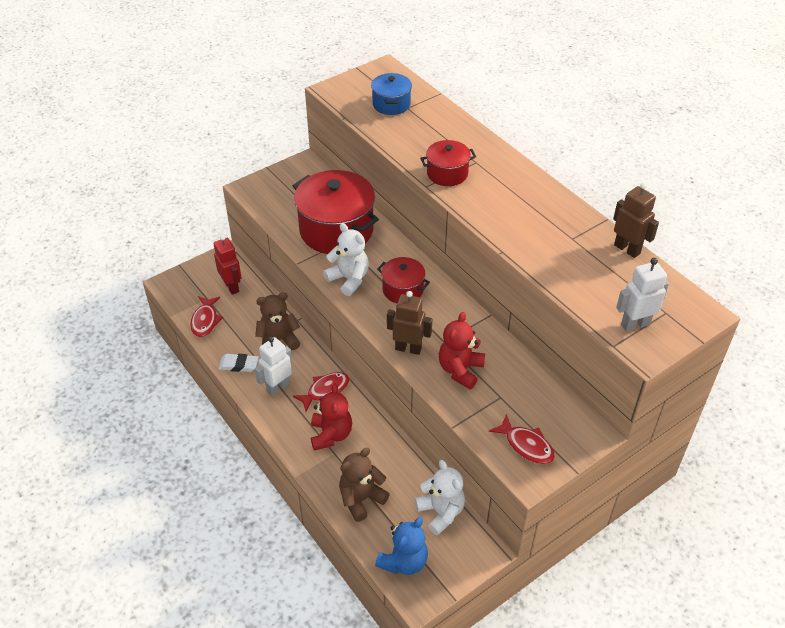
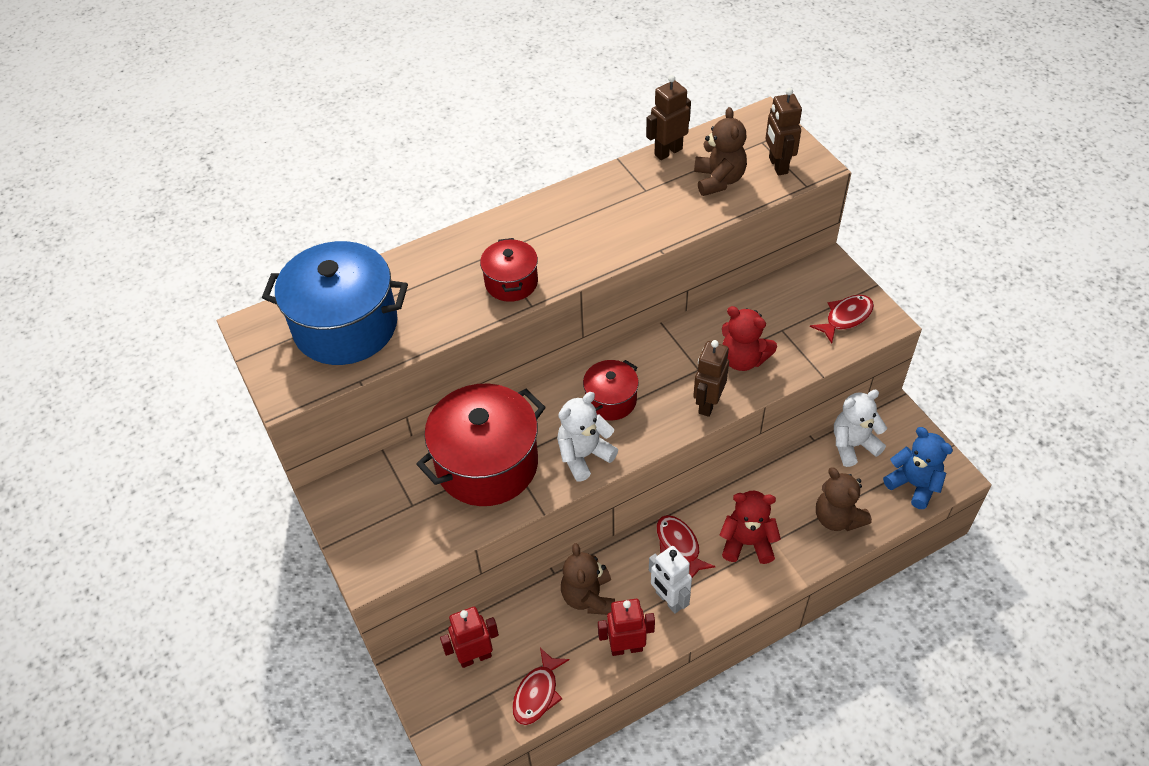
camera: 80 degrees left, 5 degrees up
(205, 321) = (537, 693): red fish -> red fish turned 105 degrees clockwise
(239, 365) = (626, 647): white eraser -> red robot
(391, 104) = (345, 326): blue pot -> blue pot, size x1.92
(600, 284) = (718, 180): none -> brown teddy bear
(635, 324) = (777, 165): white robot -> brown robot

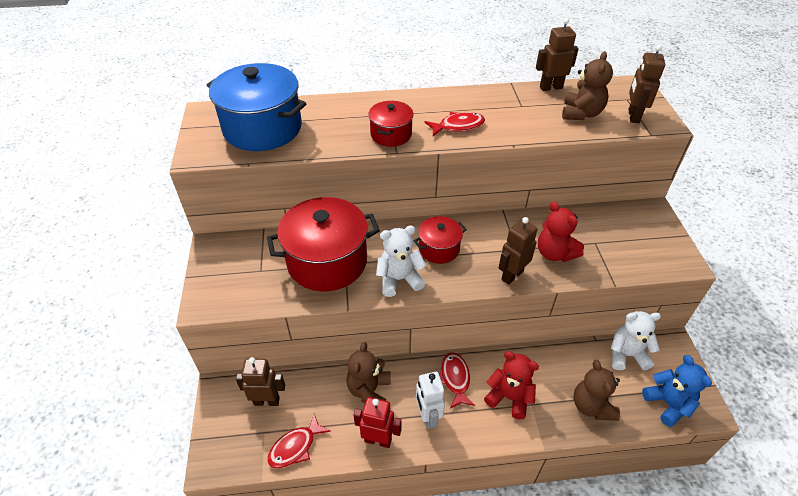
camera: 20 degrees right, 5 degrees down
(475, 657) = (267, 401): red robot -> brown robot
(846, 318) = (652, 250): red fish -> red fish (458, 126)

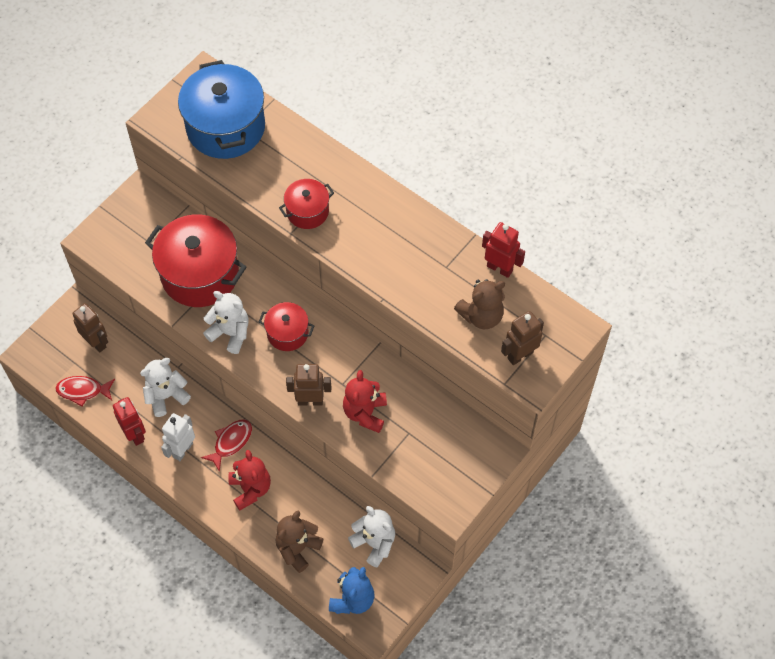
camera: 45 degrees right, 15 degrees up
(369, 390) = (166, 396): brown teddy bear -> white teddy bear
(458, 126) = (367, 245): red fish -> none
(550, 87) = (500, 268): brown robot -> red robot

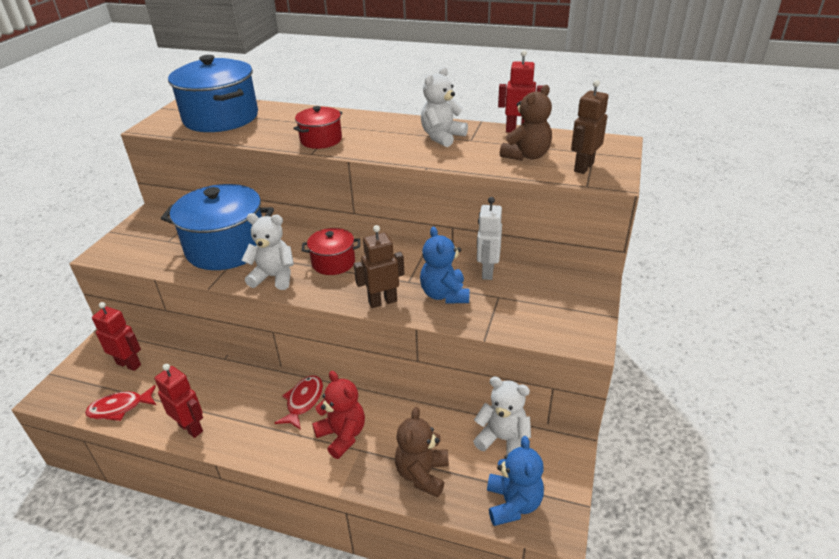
camera: 20 degrees left, 25 degrees down
(96, 342) = (129, 364): brown robot -> red robot
(166, 396) = (218, 384): white teddy bear -> white teddy bear (442, 137)
(182, 450) = (251, 425): white robot -> white robot (487, 272)
(200, 274) = (226, 248): red pot -> blue pot
(365, 413) = (444, 294): red teddy bear -> blue teddy bear

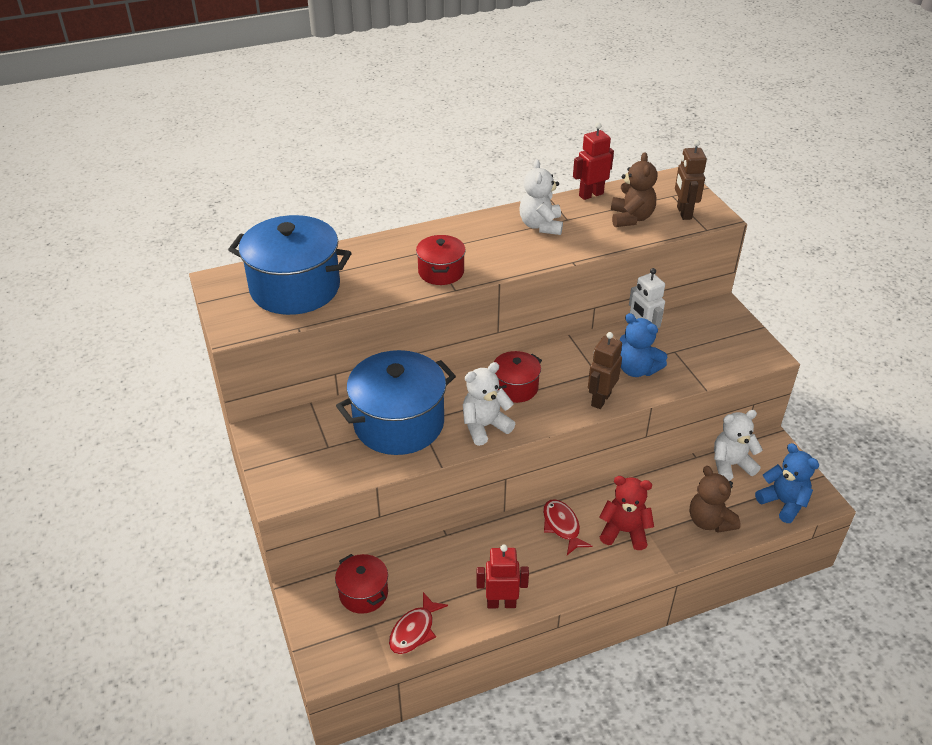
camera: 40 degrees left, 5 degrees up
(129, 364) = (363, 593): red robot -> red pot

